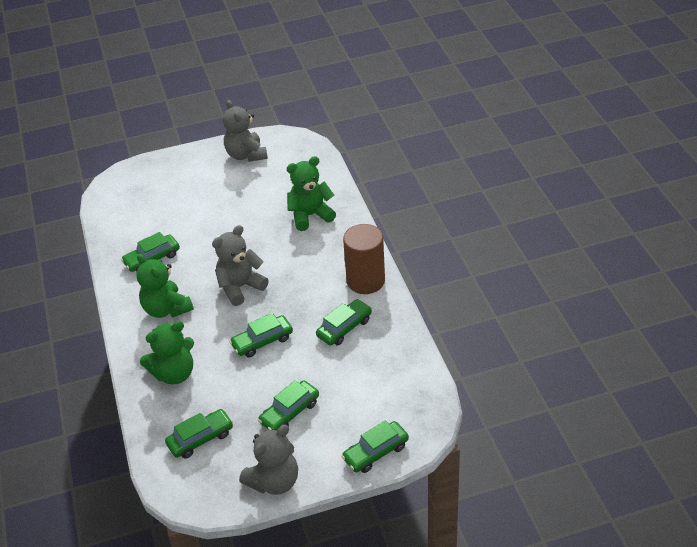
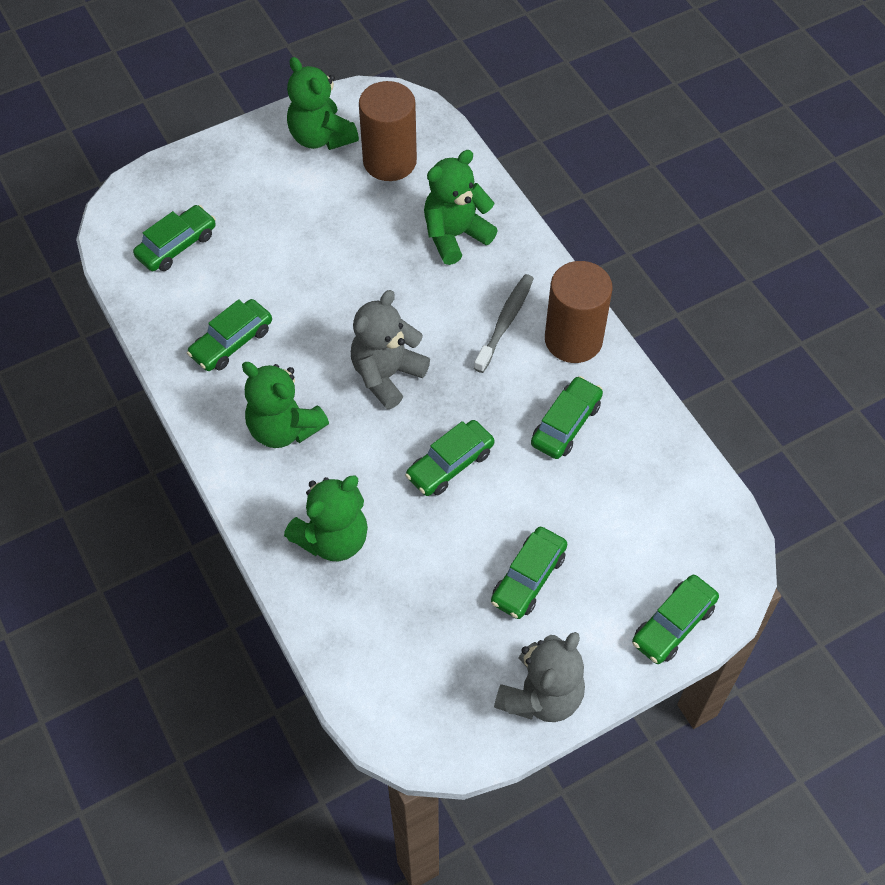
camera: 15 degrees left, 15 degrees up
(200, 438) = (409, 643): green car -> green car (177, 245)
(246, 155) = (321, 137): grey teddy bear -> green teddy bear
(283, 172) = (389, 161): none -> brown cylinder
(325, 266) = (505, 322): none -> grey toothbrush

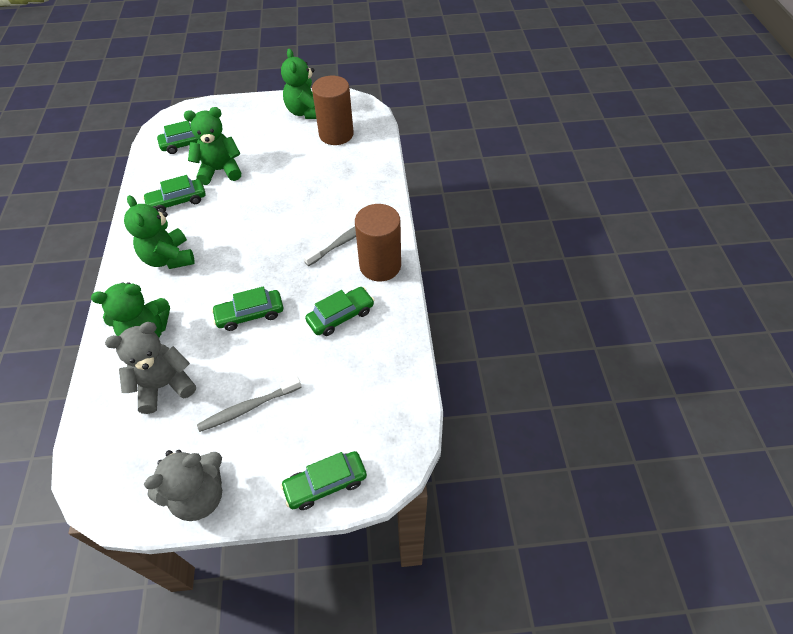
camera: 25 degrees right, 5 degrees down
(387, 375) = (250, 248): grey teddy bear -> grey teddy bear (164, 385)
(455, 235) = (347, 184): green teddy bear -> green teddy bear (220, 170)
(528, 578) = (248, 408): green car -> grey toothbrush

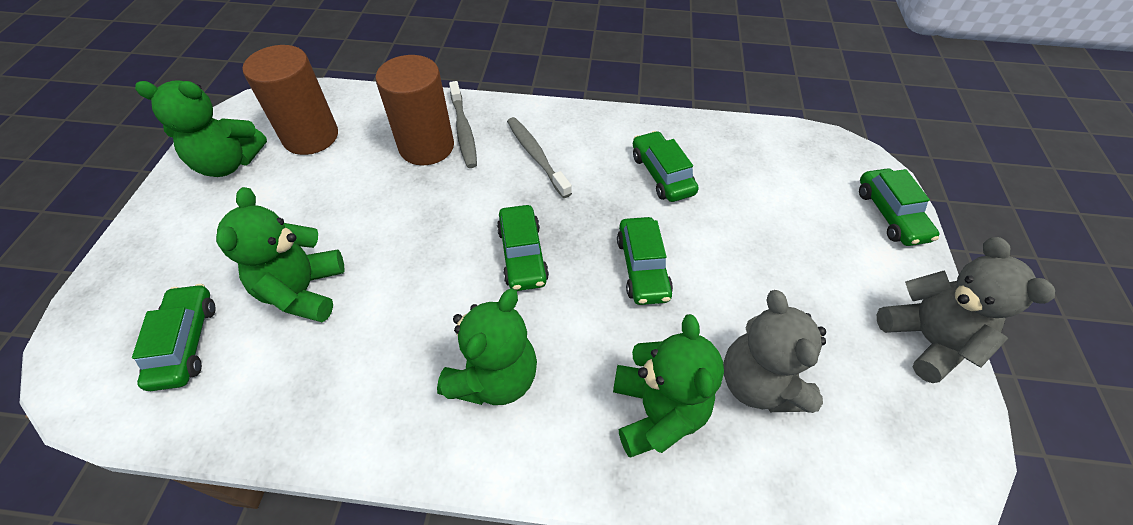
camera: 80 degrees left, 0 degrees up
(169, 258) = (494, 377): green teddy bear -> green teddy bear turned 45 degrees counterclockwise
(177, 201) = (350, 363): green car -> green car (522, 255)
(248, 408) = (796, 280): grey toothbrush -> grey toothbrush (463, 130)
(380, 266) = (589, 129): brown cylinder -> brown cylinder (426, 146)

